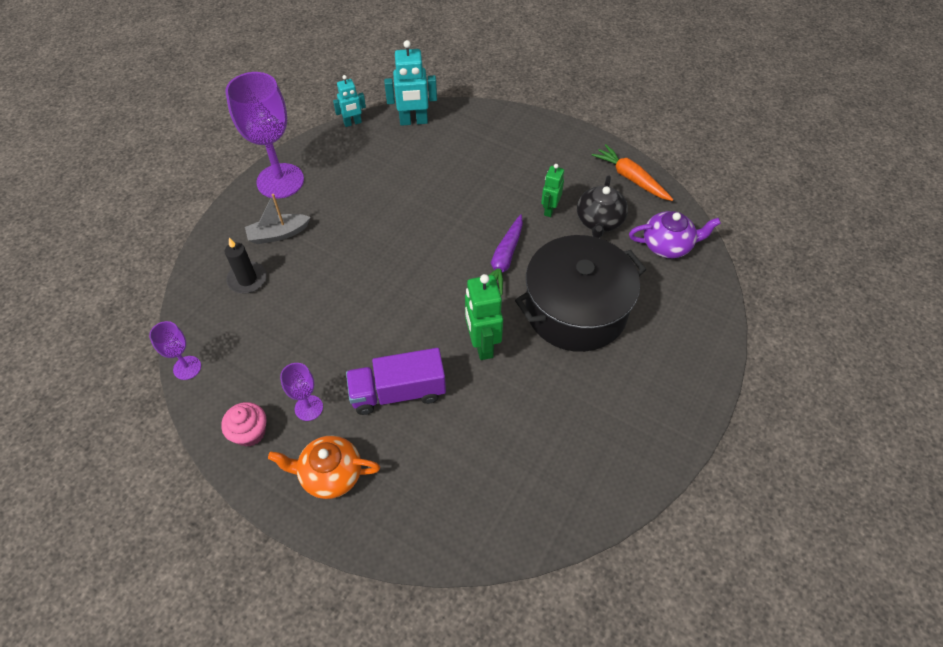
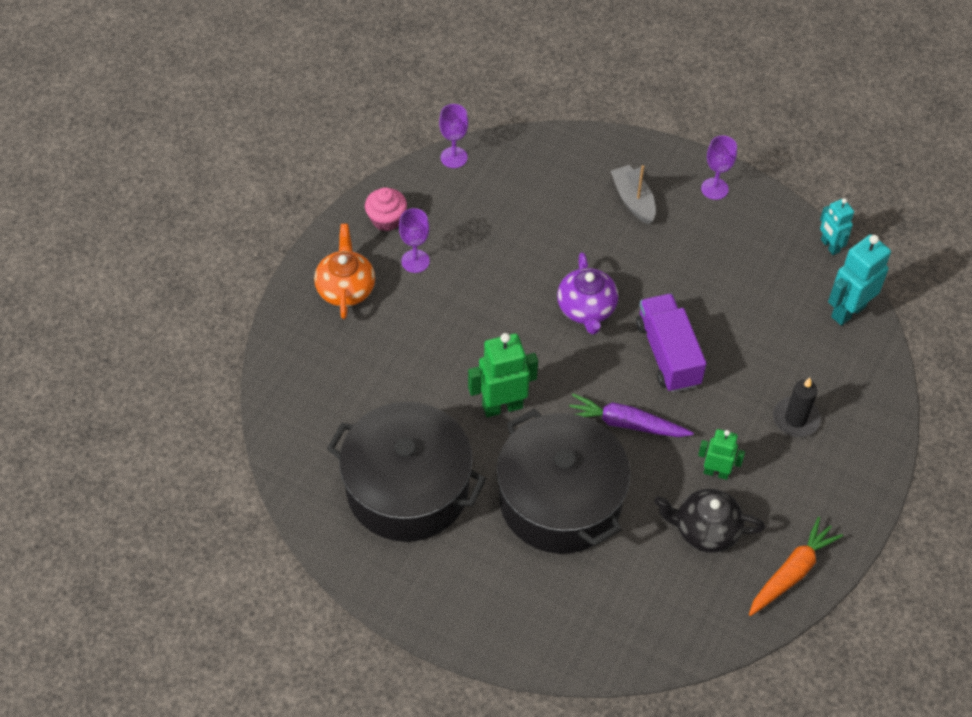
camera: 85 degrees right, 0 degrees up
(247, 279) = (566, 184): black candle -> black candle (795, 419)
(280, 181) = (714, 189): purple goblet -> purple goblet, size x0.49
(398, 392) = (437, 334): purple truck -> purple truck (668, 354)
(413, 121) = (848, 311): turquoise robot -> turquoise robot turned 60 degrees clockwise
(566, 425) = (407, 489): none -> black pot
(667, 245) = (676, 610): purple teapot -> purple teapot (586, 309)

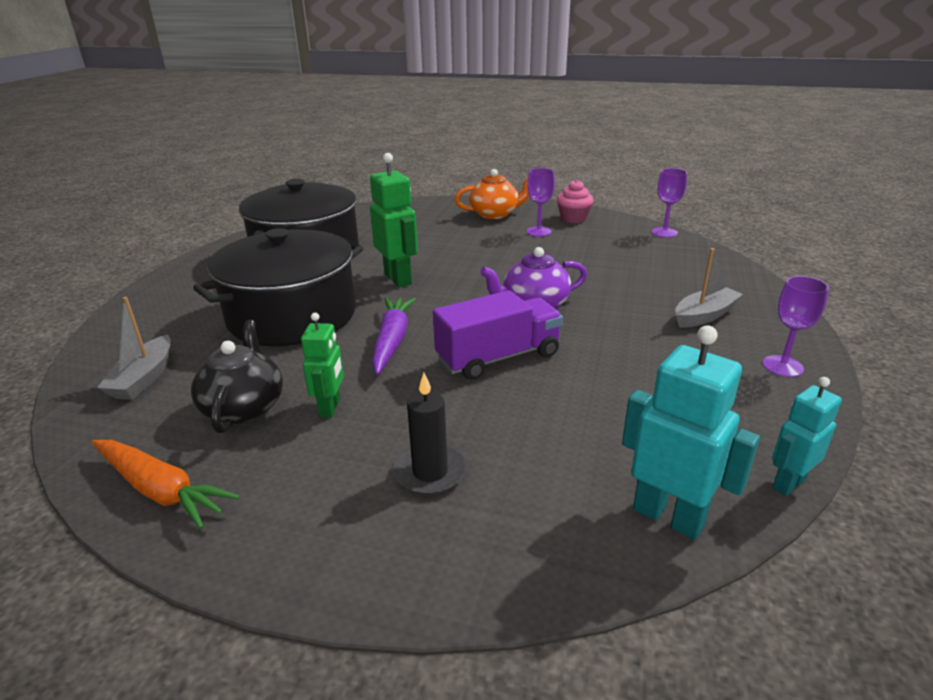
camera: 80 degrees right, 25 degrees down
(649, 609) = (144, 378): none -> grey boat

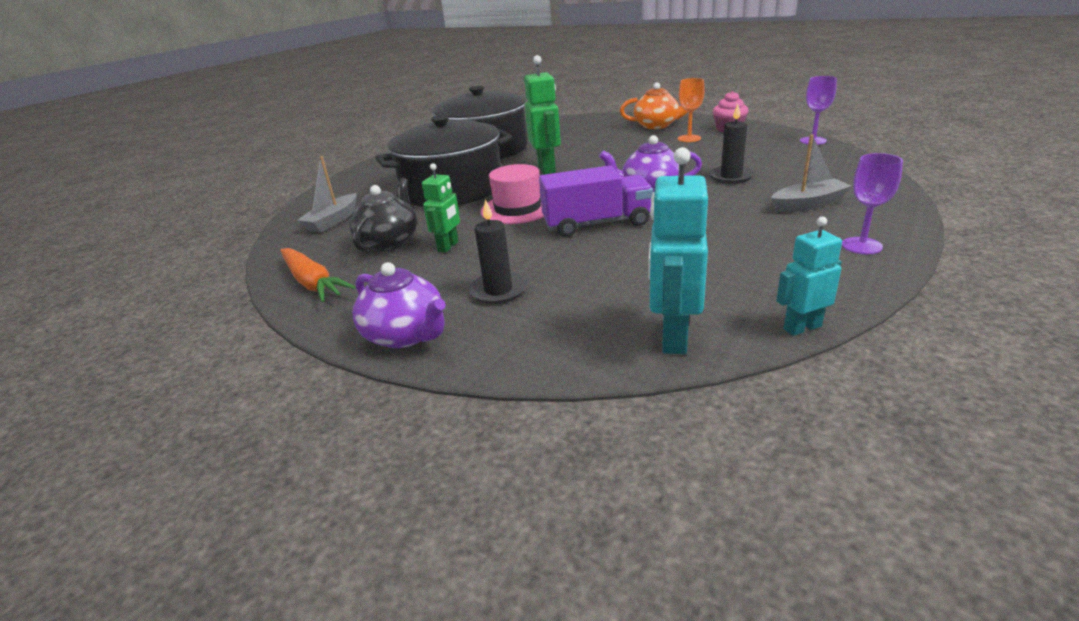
camera: 20 degrees right, 0 degrees up
(341, 563) = (406, 335): none -> purple teapot
(392, 341) = (517, 209): purple carrot -> pink hat
(538, 231) = (689, 138): purple goblet -> orange goblet
(609, 282) = (731, 177): none -> black candle
(668, 516) = (673, 337): turquoise robot -> turquoise robot turned 135 degrees counterclockwise

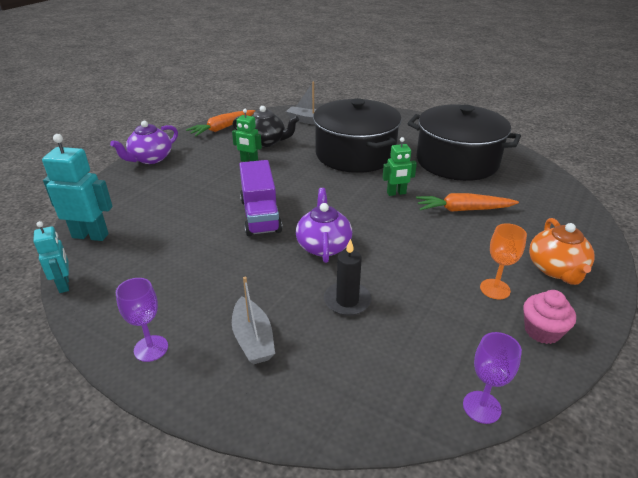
camera: 85 degrees right, 5 degrees up
(498, 290) = (180, 180): black candle -> none
(517, 209) = (304, 182): pink hat -> none
(547, 169) = (396, 193): green robot -> green robot, size x0.62
(577, 147) = (463, 210): none -> orange carrot

